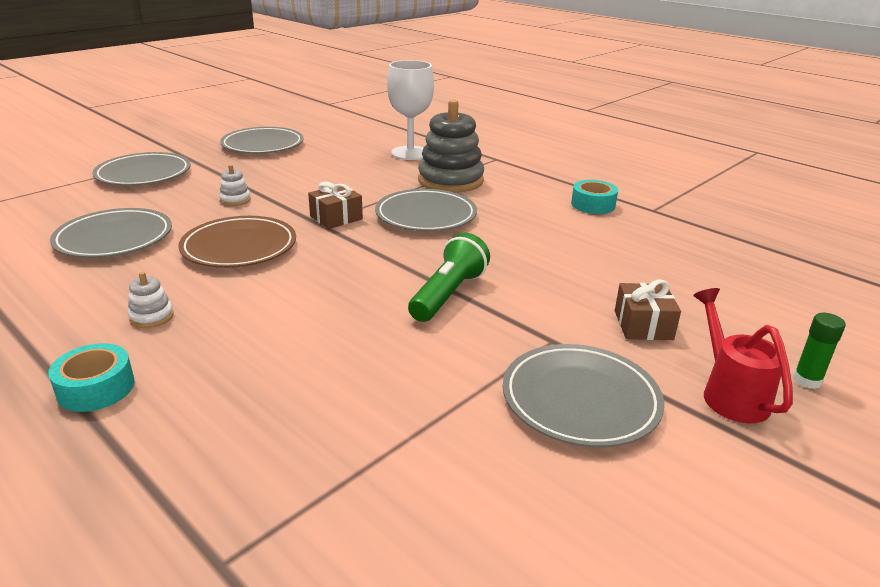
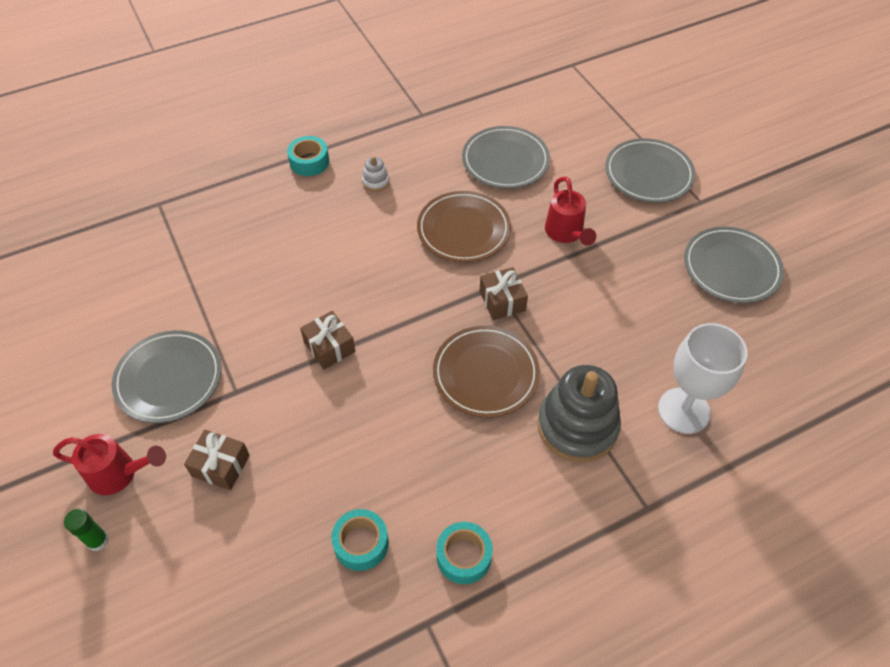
camera: 110 degrees right, 25 degrees up
(235, 200) = (566, 234): white stacking toy -> red watering can
(426, 215) = (485, 374): grey plate -> brown plate
(448, 294) = (329, 347): green flashlight -> brown gift
(629, 241) = (361, 543): none -> turquoise tape

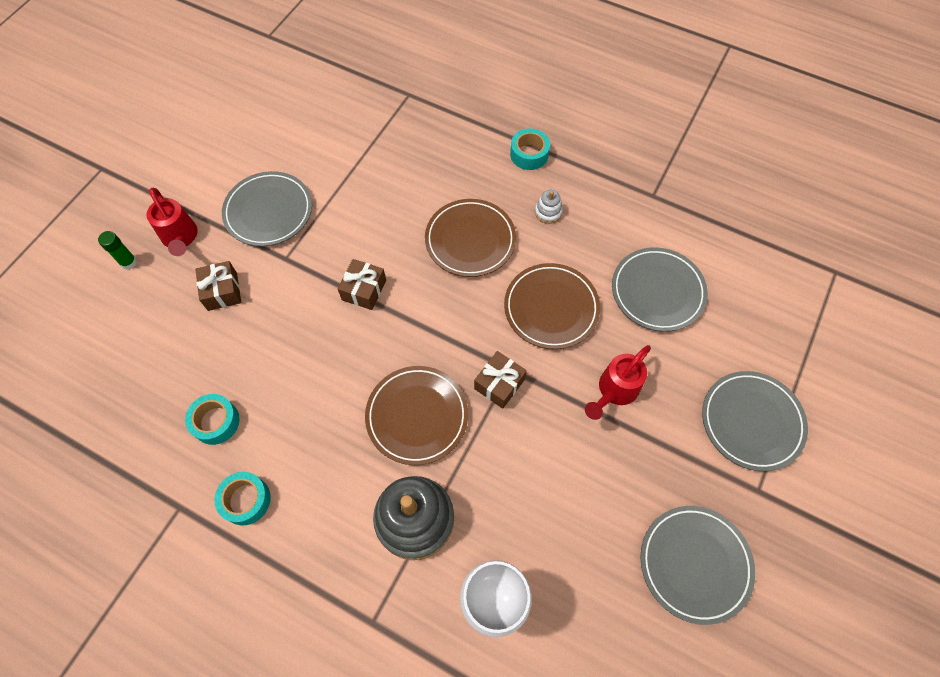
camera: 55 degrees right, 10 degrees up
(352, 245) = (470, 240): none -> brown plate

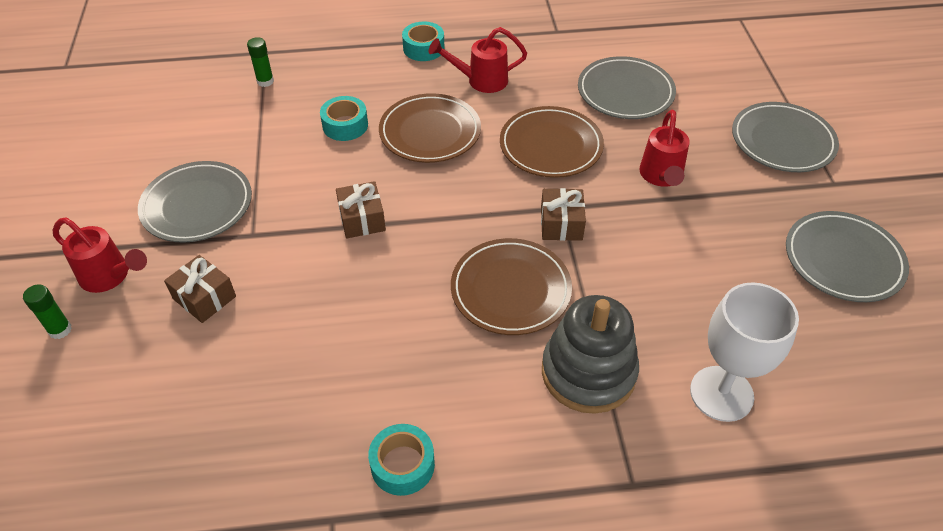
camera: 35 degrees left, 15 degrees down
(216, 422) = (303, 415): turquoise tape -> turquoise tape (345, 125)
(389, 123) = (265, 81): none -> green glue stick
(548, 212) = (480, 81): white stacking toy -> red watering can

